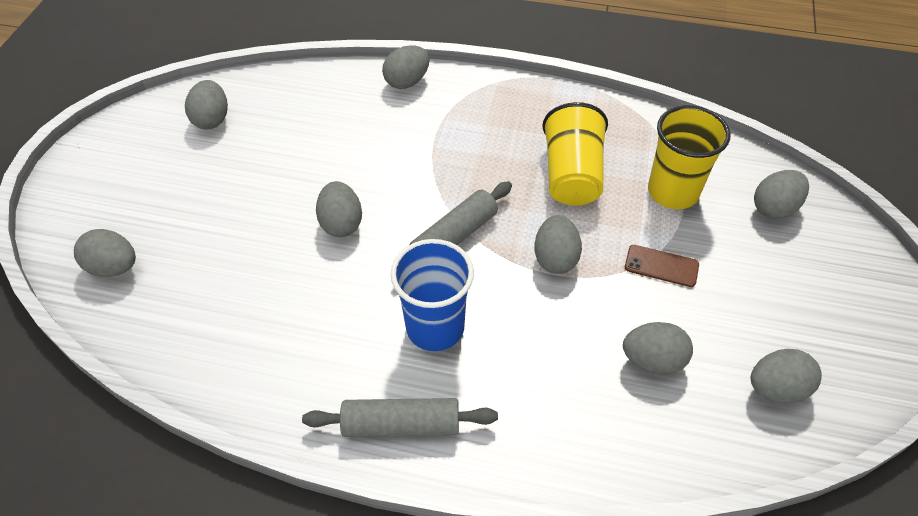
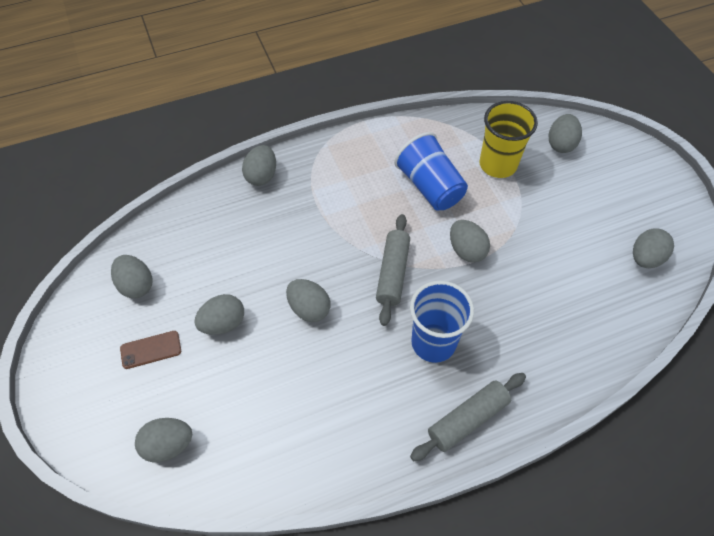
camera: 35 degrees left, 5 degrees up
(572, 175) = (430, 187): yellow cup -> blue cup
(653, 360) = (572, 282): grey egg -> grey egg (223, 323)
(661, 266) = (530, 219): brown phone -> brown phone (151, 350)

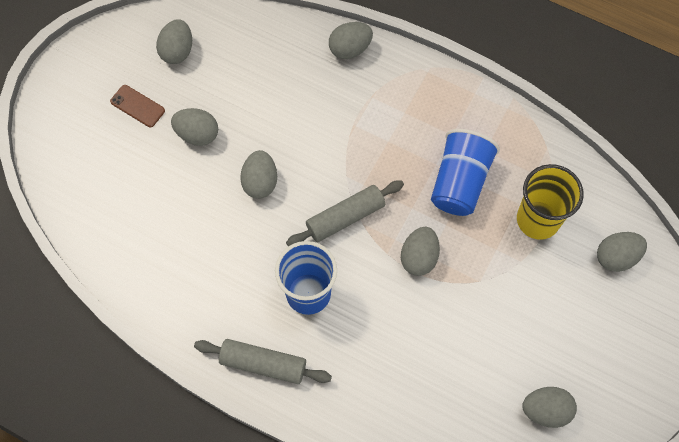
camera: 50 degrees right, 10 degrees up
(168, 445) = (81, 178): grey egg -> none

